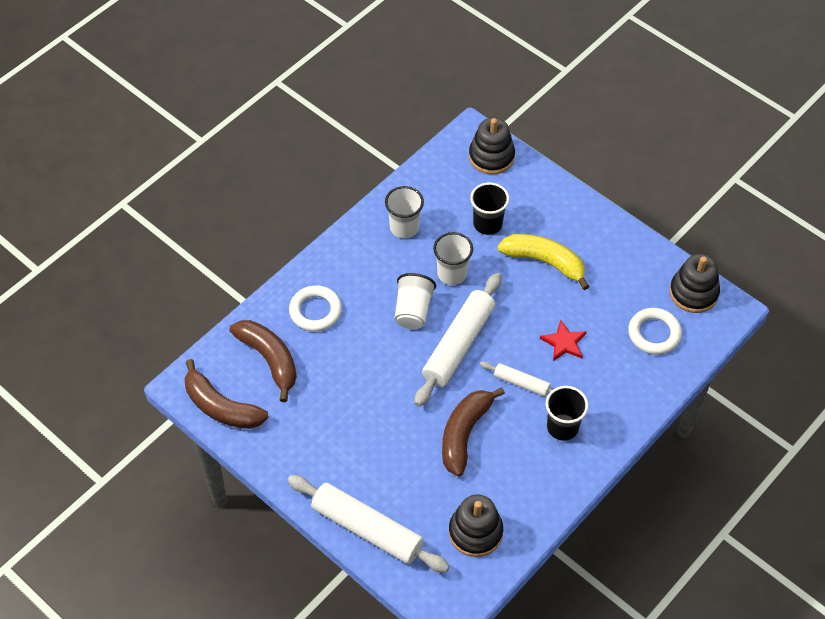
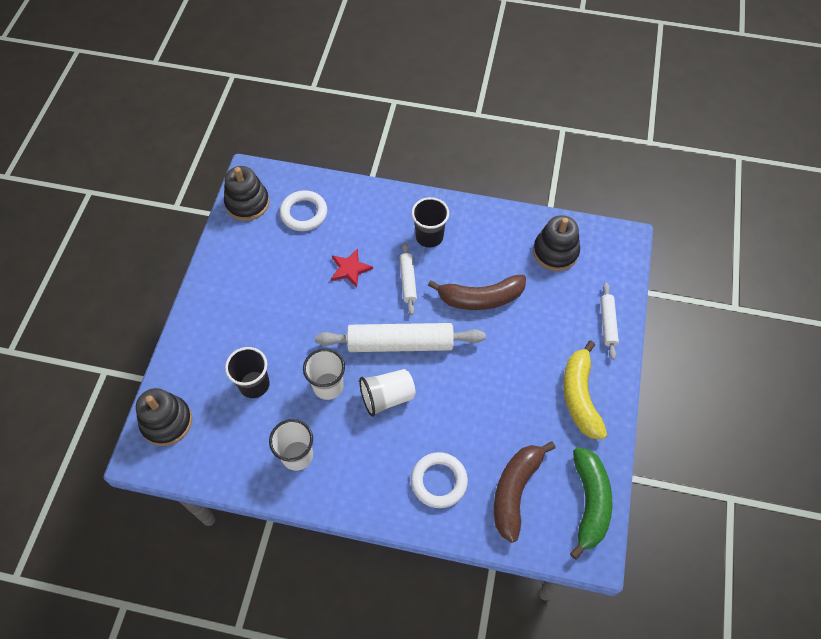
camera: 120 degrees left, 5 degrees up
(221, 407) = (589, 503): brown banana -> green banana
(367, 529) = (607, 323): white rolling pin -> white rolling pin, size x0.51
(545, 262) = (273, 319): yellow banana -> yellow banana (580, 396)

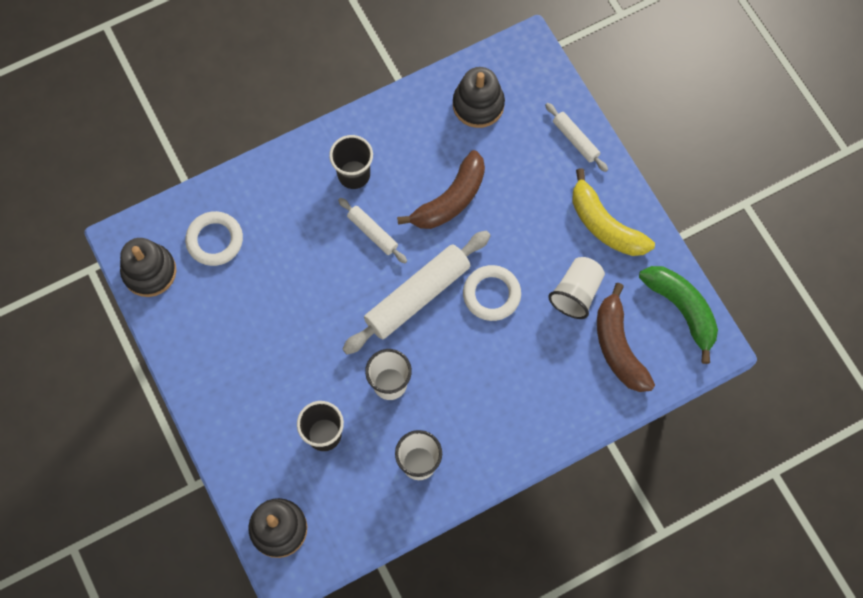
camera: 40 degrees left, 10 degrees up
(350, 269) = (310, 261): red star -> none
(387, 397) = (449, 352): white cup -> white cup (576, 293)
(439, 481) = (553, 388): white ring -> white ring (491, 294)

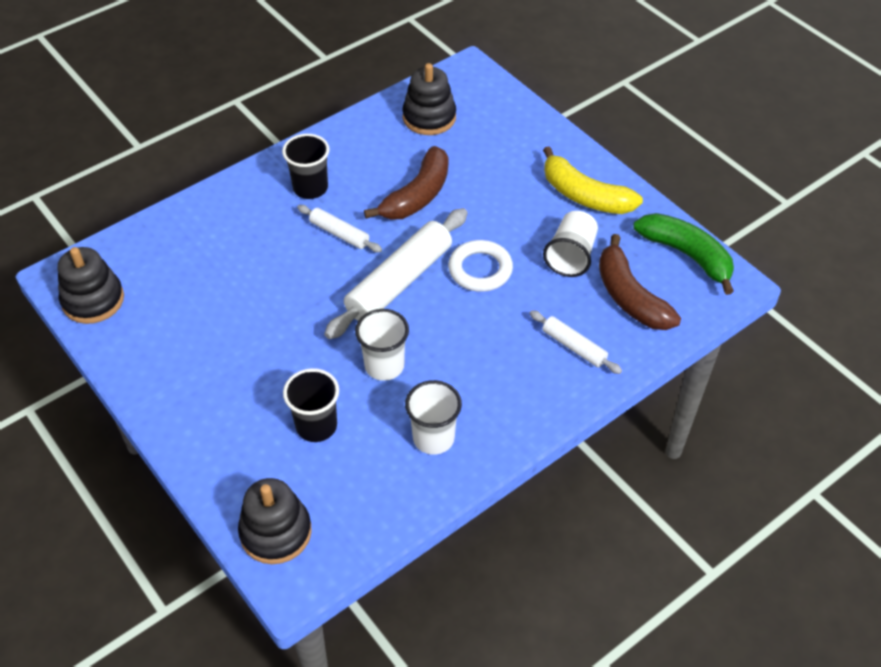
camera: 10 degrees left, 20 degrees down
(215, 240) = (165, 262): white ring -> none
(575, 140) = (535, 132): white rolling pin -> white rolling pin (573, 347)

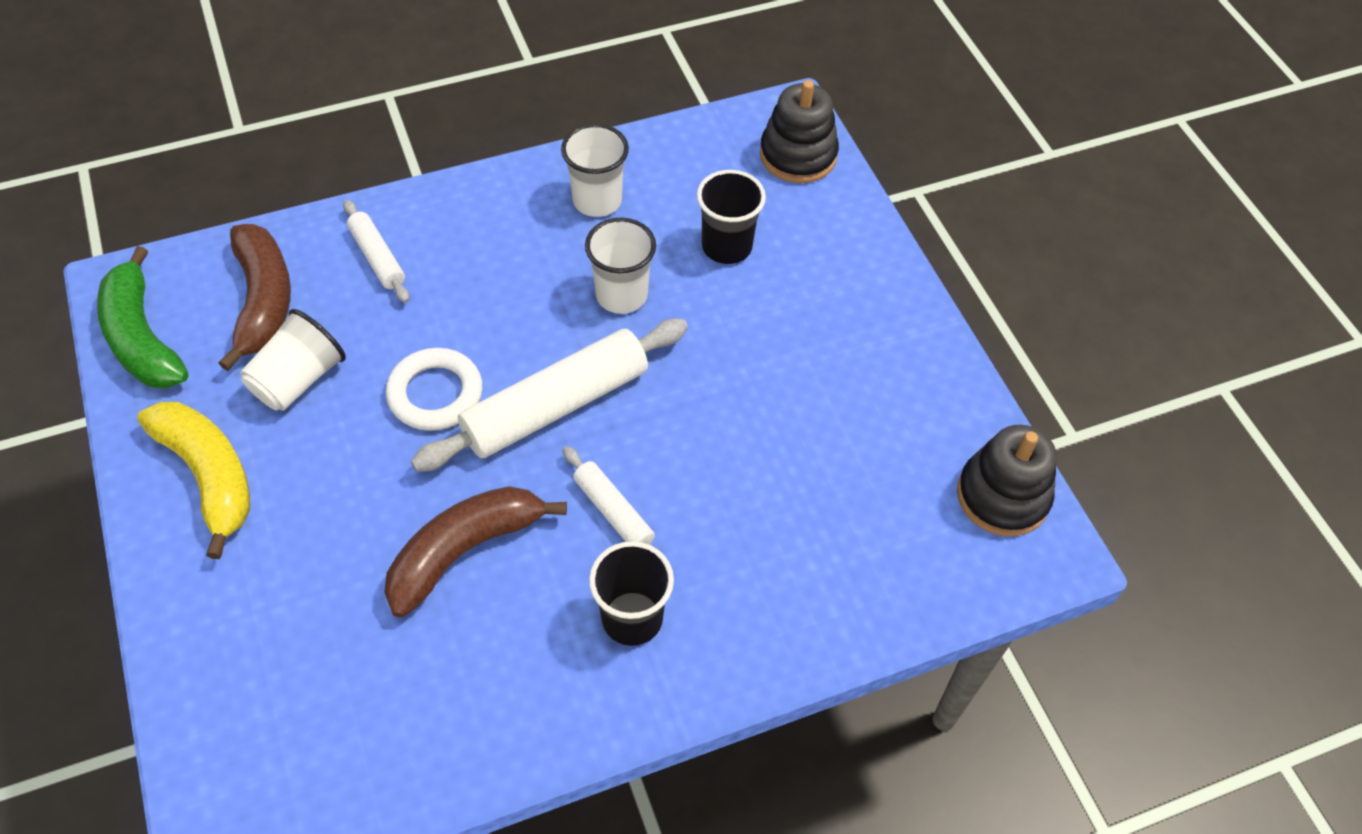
camera: 165 degrees left, 5 degrees up
(429, 117) = (363, 728): black stacking toy -> none

